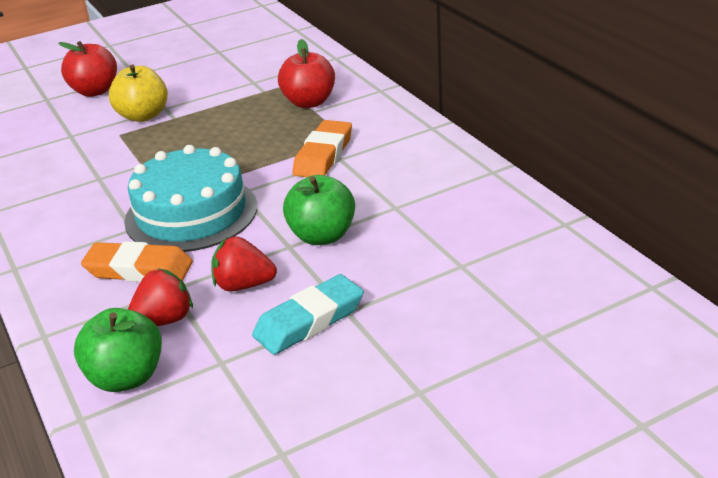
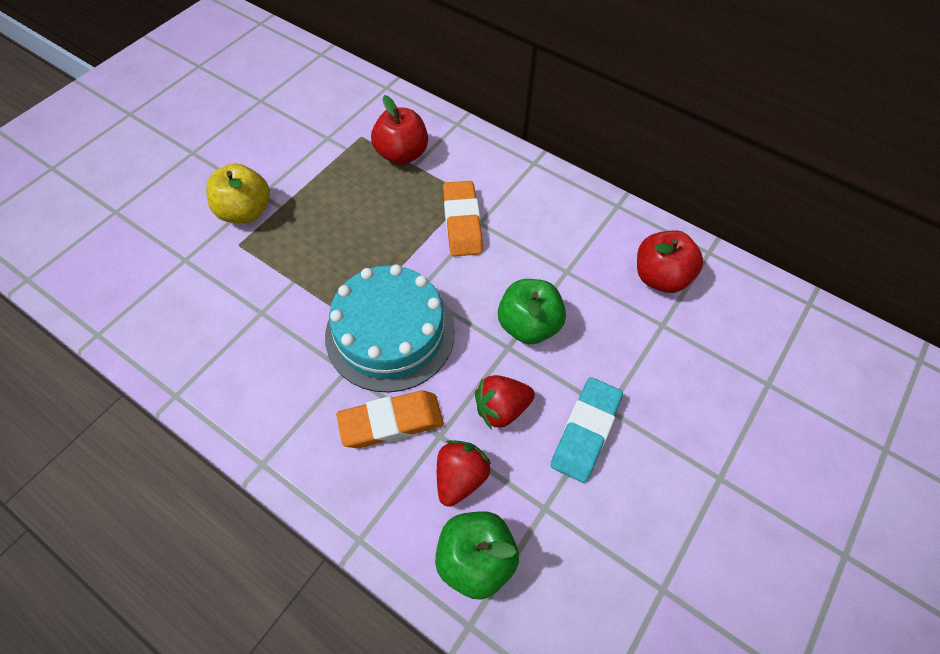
camera: 30 degrees left, 25 degrees up
(95, 91) = (164, 187): red apple -> red apple (660, 277)

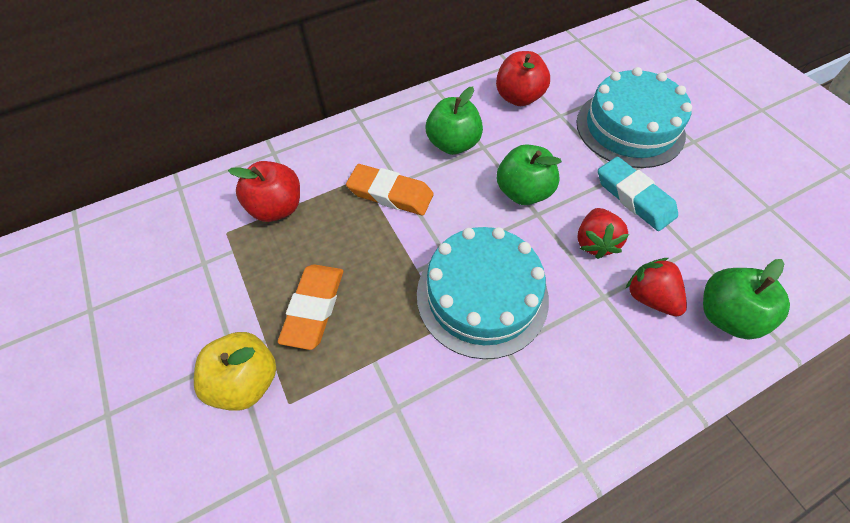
camera: 60 degrees left, 0 degrees up
(391, 422) = (578, 330): orange eraser -> orange eraser (314, 308)
(553, 245) = (453, 144): none -> green apple
(692, 400) = (629, 128): none -> turquoise cake

